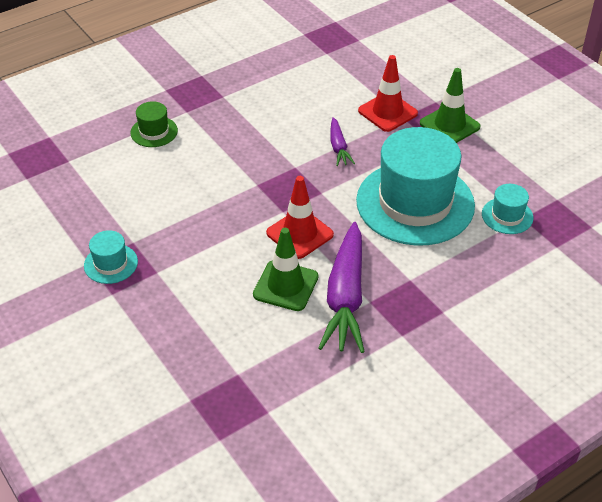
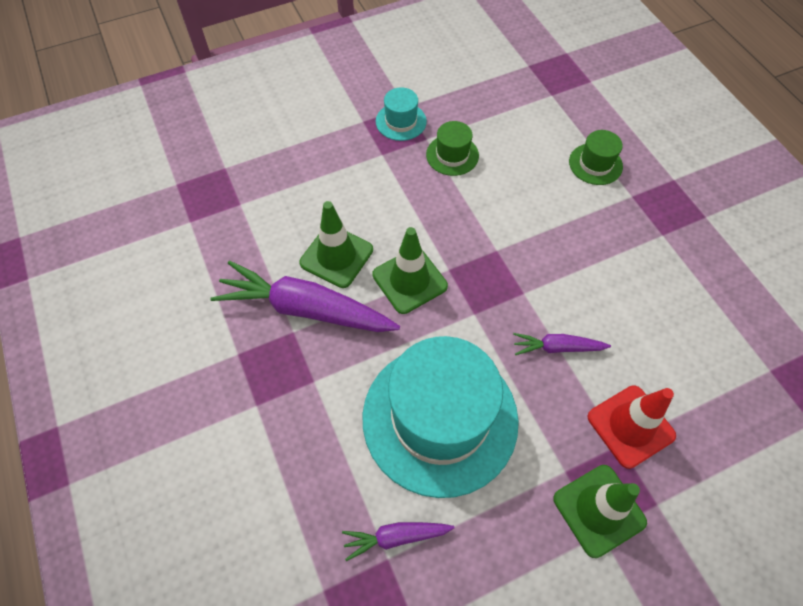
camera: 100 degrees right, 15 degrees up
(153, 221) = (452, 155): none -> green hat
(299, 234) = (409, 280): red traffic cone -> green traffic cone
(507, 216) = (395, 537): turquoise hat -> purple carrot

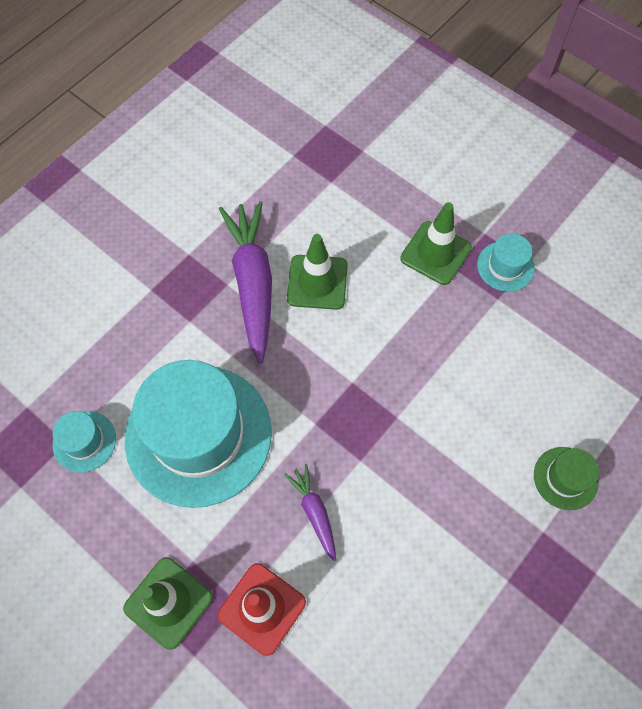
camera: 65 degrees right, 5 degrees up
(395, 537) = (84, 441): purple carrot -> turquoise hat
(409, 280) = (323, 353): green traffic cone -> green traffic cone (435, 253)
(452, 155) = (491, 331): green hat -> none

